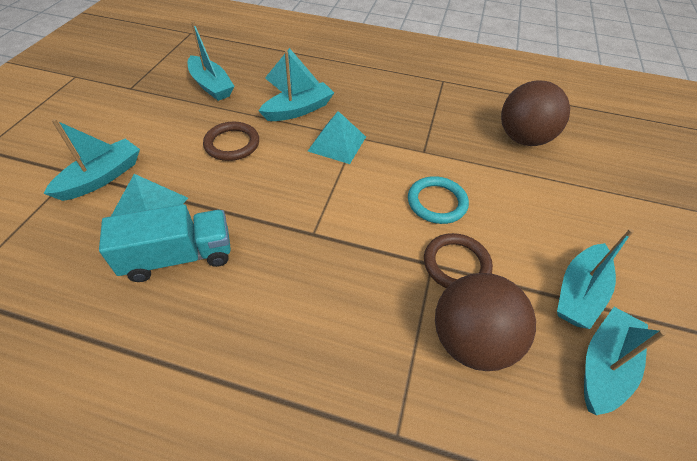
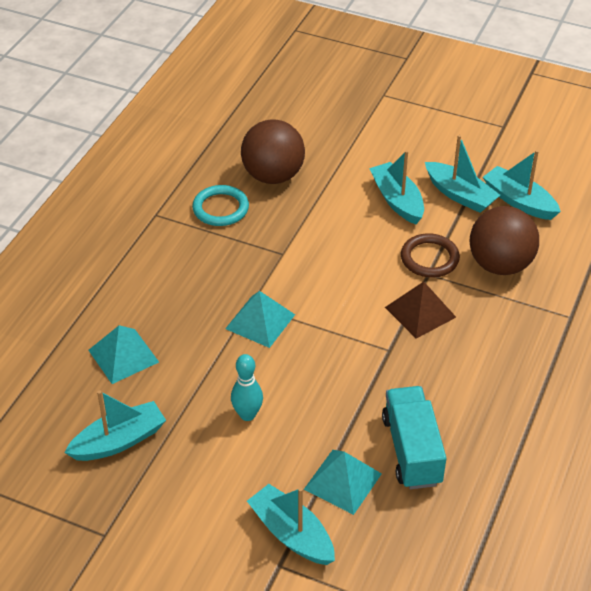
camera: 80 degrees left, 5 degrees down
(232, 144) = (247, 415): brown ring -> turquoise bowling pin
(298, 110) = (191, 351): turquoise boat -> turquoise boat (397, 200)
(371, 258) = (420, 312): none -> brown pyramid
(437, 202) = (357, 257): turquoise ring -> turquoise ring (220, 208)

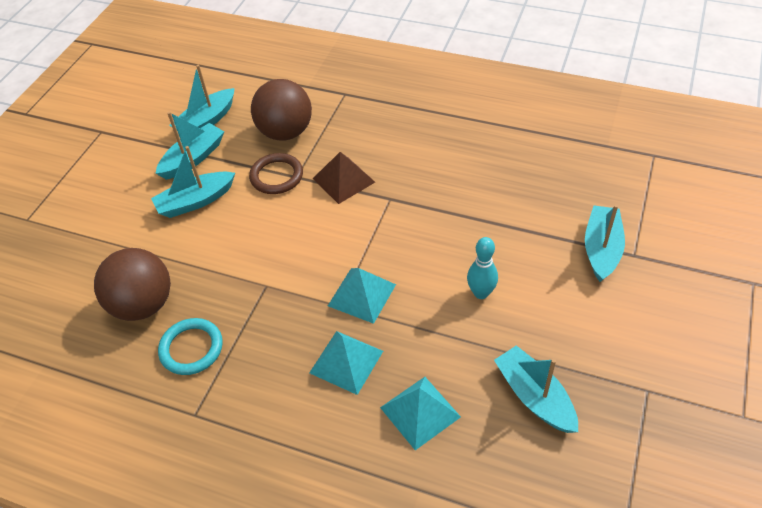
camera: 90 degrees left, 5 degrees up
(292, 534) = (601, 249): turquoise boat -> turquoise boat turned 150 degrees clockwise
(342, 481) = (539, 220): turquoise pyramid -> turquoise pyramid (346, 362)
(412, 450) = (497, 180): turquoise truck -> none

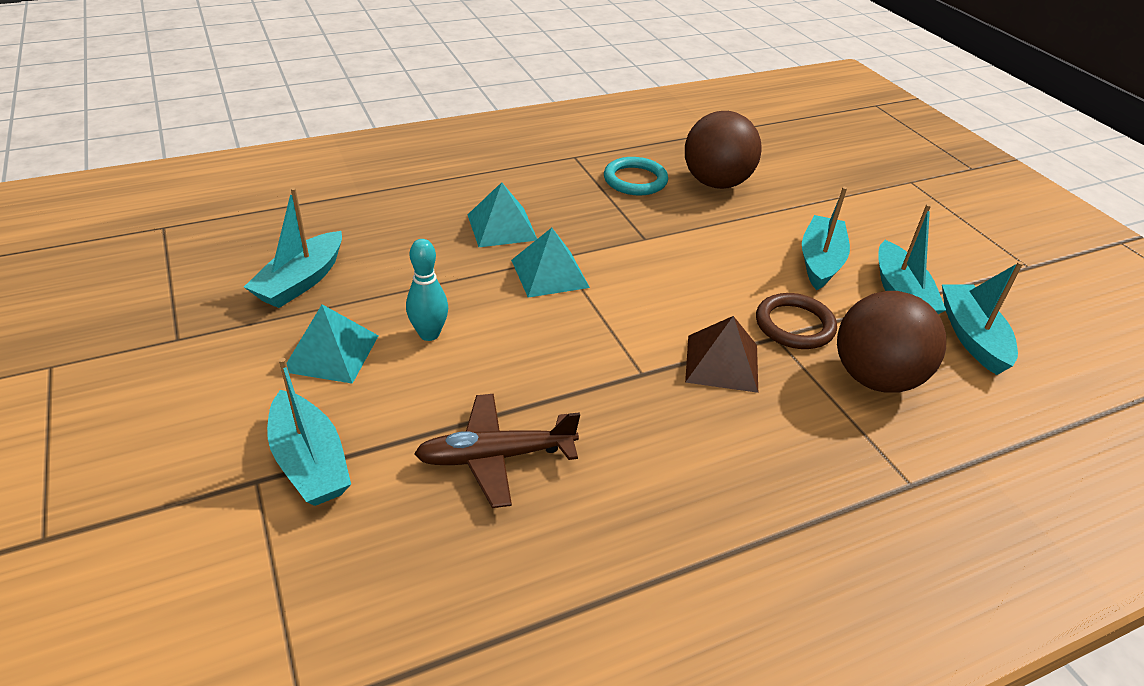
camera: 130 degrees right, 10 degrees down
(420, 412) = (401, 228): turquoise pyramid -> turquoise pyramid (331, 353)
(506, 200) = (496, 457): none -> brown plane
(534, 396) = (301, 281): turquoise boat -> turquoise boat turned 105 degrees clockwise

